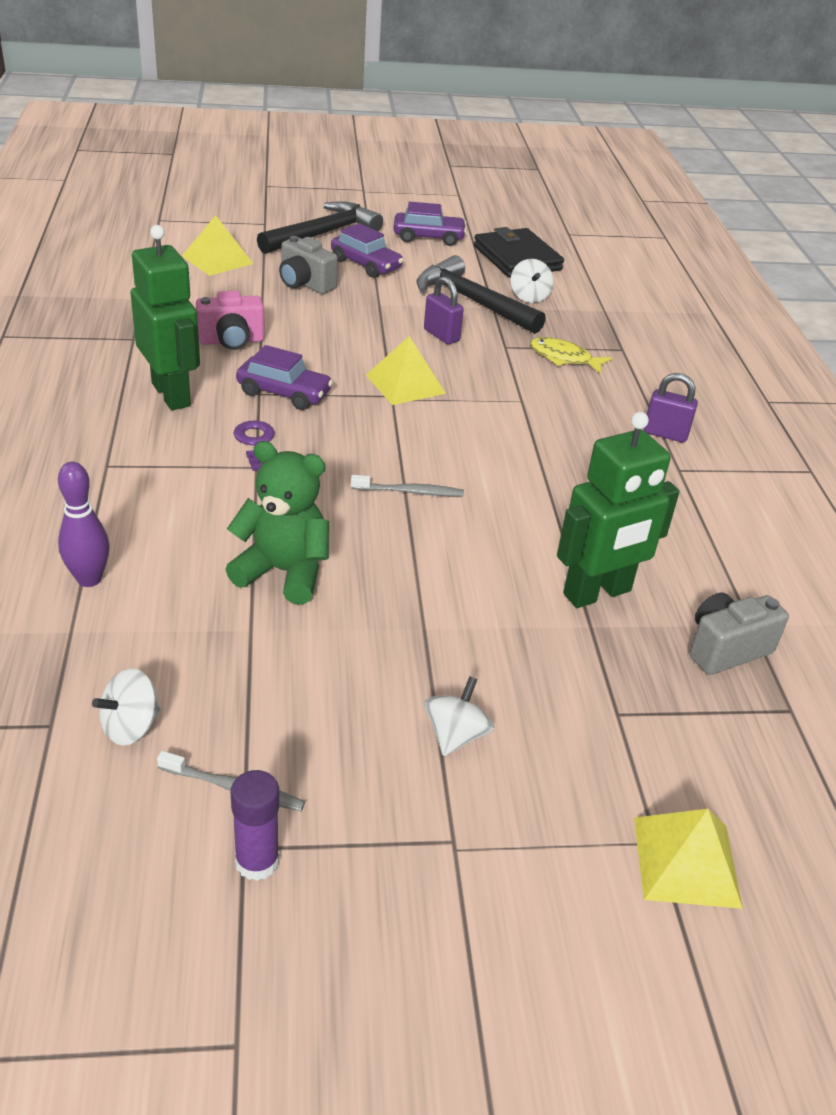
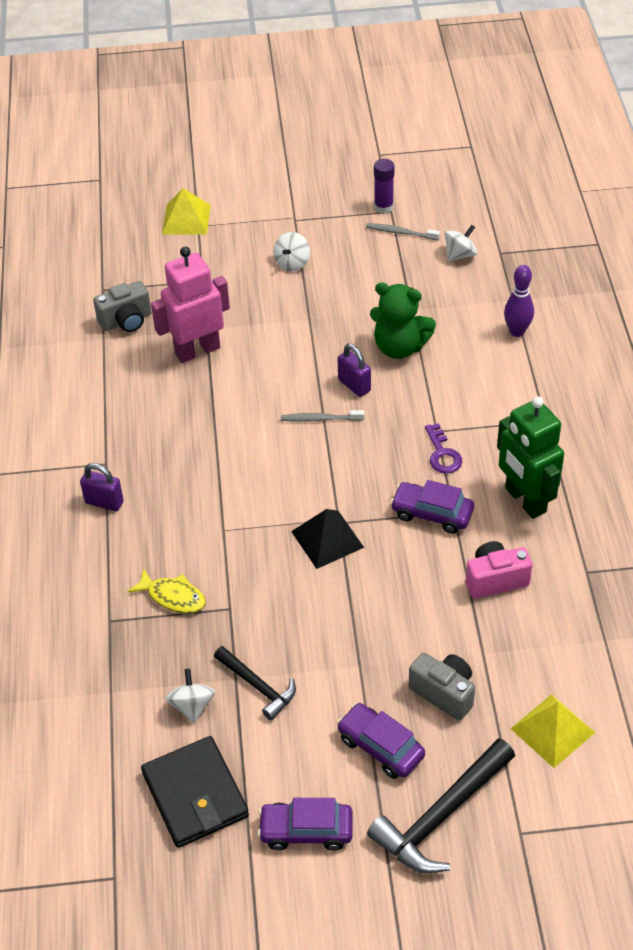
camera: 175 degrees left, 10 degrees up
(405, 384) = (327, 539): yellow pyramid -> black pyramid
(441, 335) = (293, 618): purple padlock -> purple padlock (354, 385)
(472, 301) = (258, 686): black hammer -> black hammer, size x0.60
(597, 593) = (197, 350): green robot -> pink robot

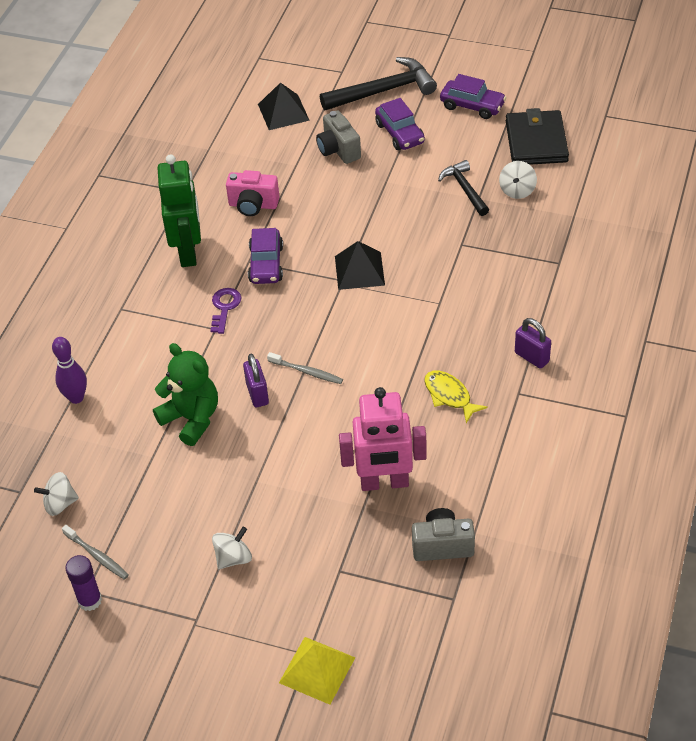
camera: 155 degrees left, 0 degrees up
(173, 597) = (502, 265): yellow fish -> yellow fish (449, 396)
(432, 514) = (266, 264): purple car -> purple car turned 45 degrees clockwise
(552, 730) = (283, 112): yellow pyramid -> black pyramid

